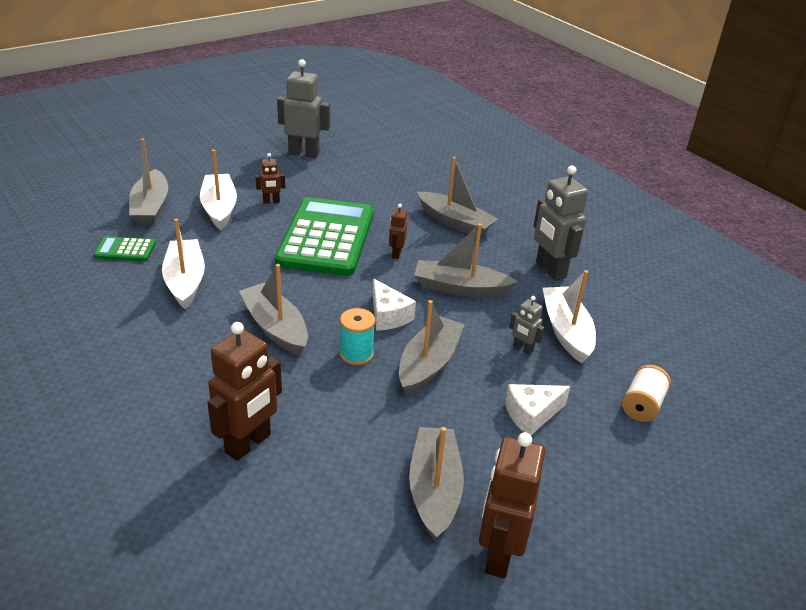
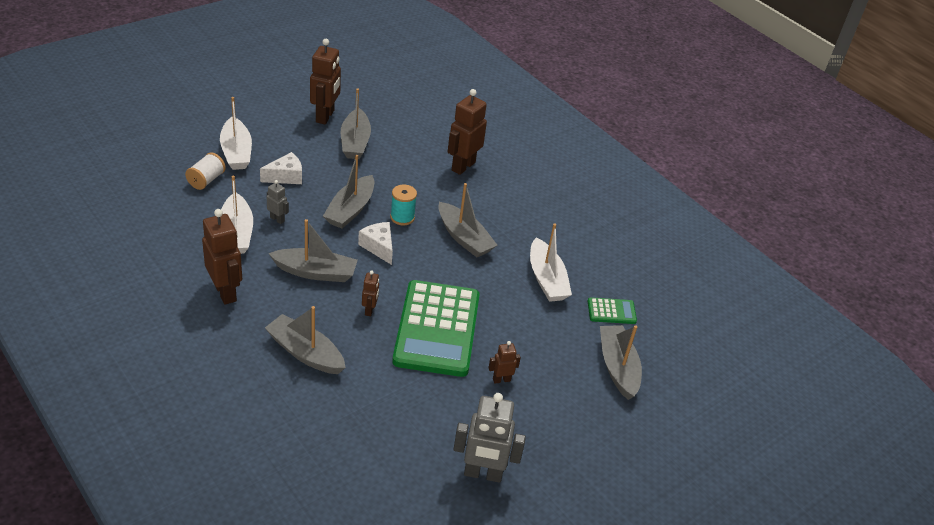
camera: 175 degrees right, 5 degrees up
(219, 208) = (550, 367): white boat -> white boat (236, 152)
(550, 270) = (225, 292): grey robot -> brown robot

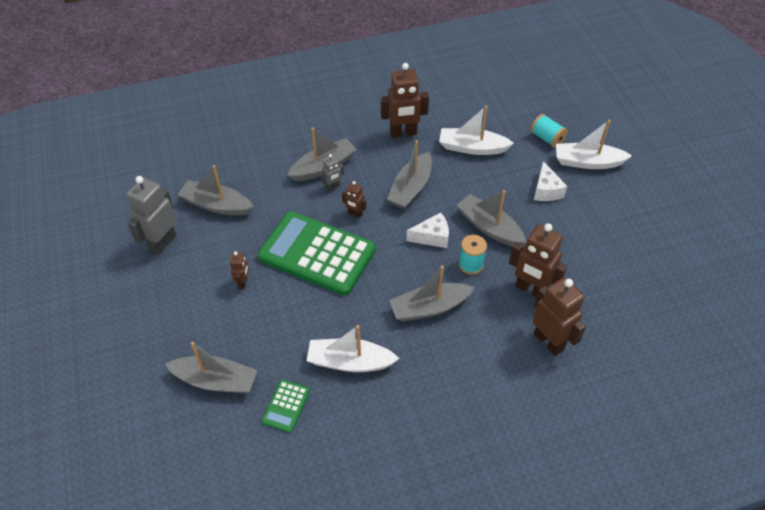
camera: 115 degrees right, 10 degrees up
(206, 180) = (547, 138): white spool -> turquoise spool
(277, 219) = (485, 175): grey robot -> grey robot (332, 187)
(325, 116) = (648, 238): brown robot -> brown robot (530, 289)
(355, 142) = (600, 253): grey boat -> grey boat (217, 205)

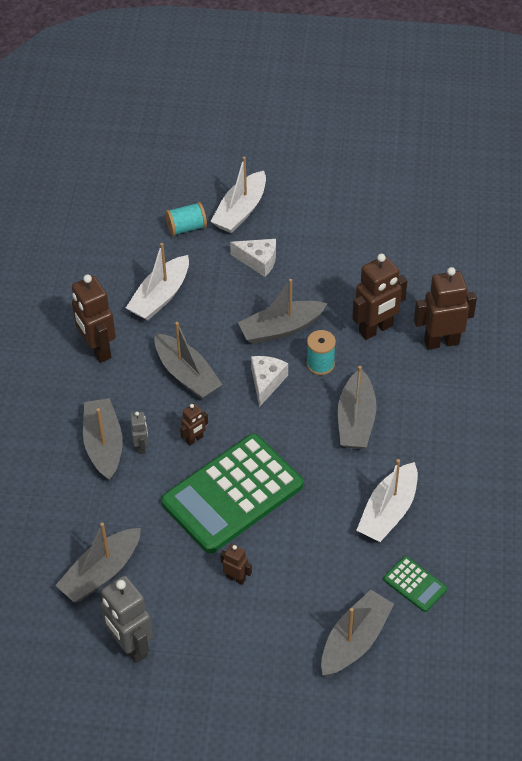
camera: 65 degrees left, 0 degrees up
(403, 133) = (97, 349): brown robot -> brown robot turned 135 degrees clockwise

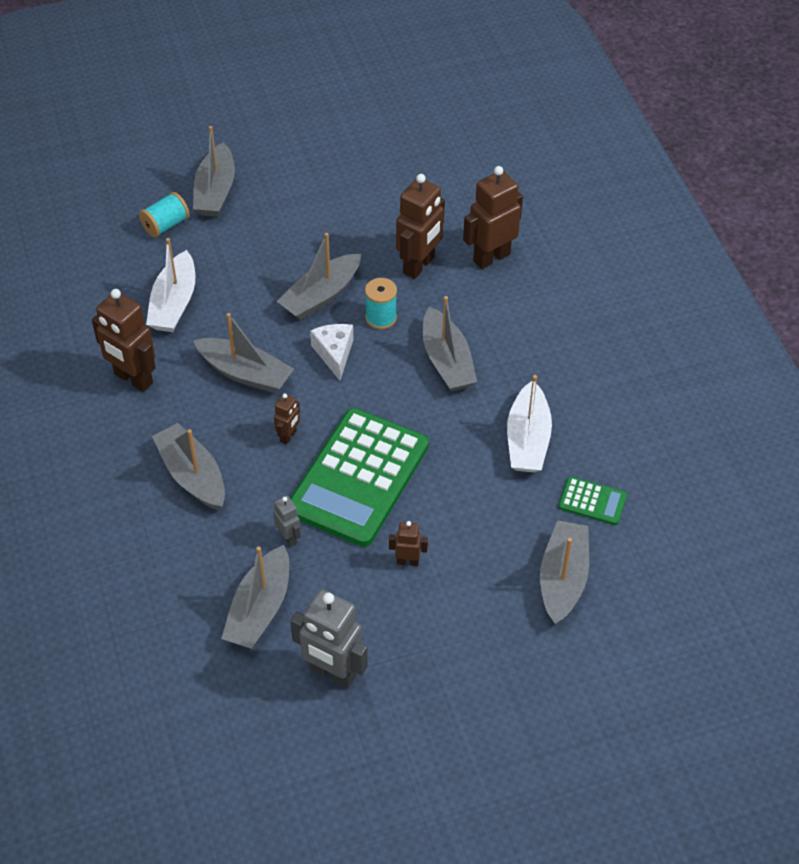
camera: 25 degrees left, 0 degrees up
(141, 446) = (235, 463): grey robot -> grey robot (288, 537)
(240, 211) = (215, 191): white boat -> grey boat
(258, 261) = (261, 236): white cheese -> none

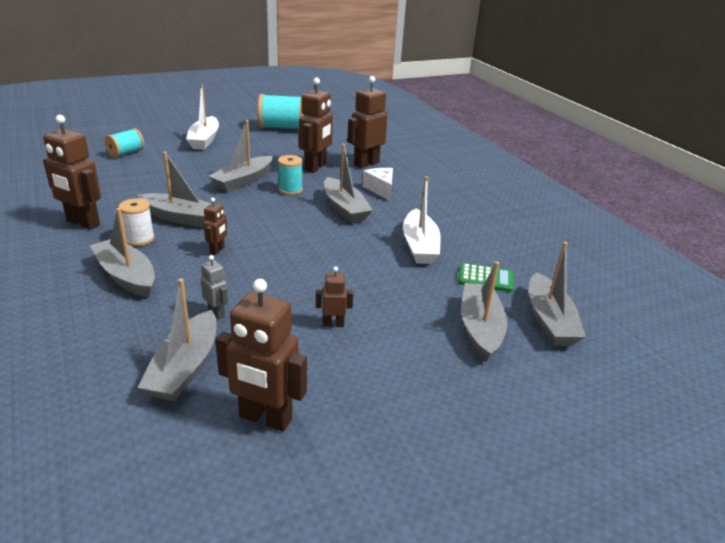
camera: 10 degrees left, 20 degrees down
(174, 303) = (126, 186): white boat -> white boat (204, 140)
(200, 412) = (139, 239): none -> white spool
(215, 191) = (166, 140): grey boat -> grey boat (549, 320)
(332, 673) = (265, 418): grey robot -> brown robot
(334, 353) = (255, 207): white cheese -> white cheese (380, 189)
(358, 478) = (280, 272): green calculator -> none
(380, 157) = (282, 127): none -> turquoise spool

